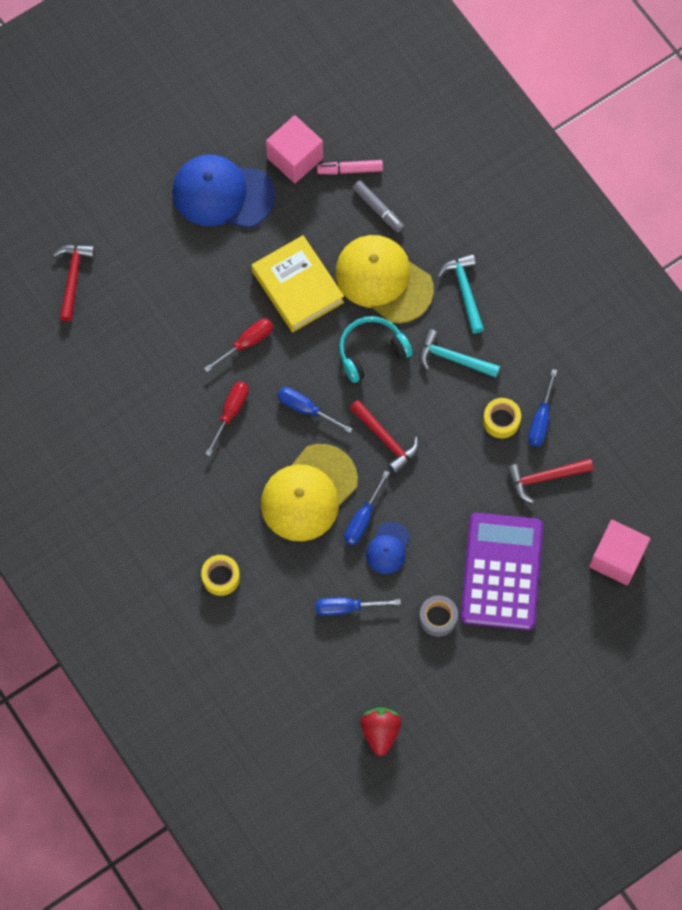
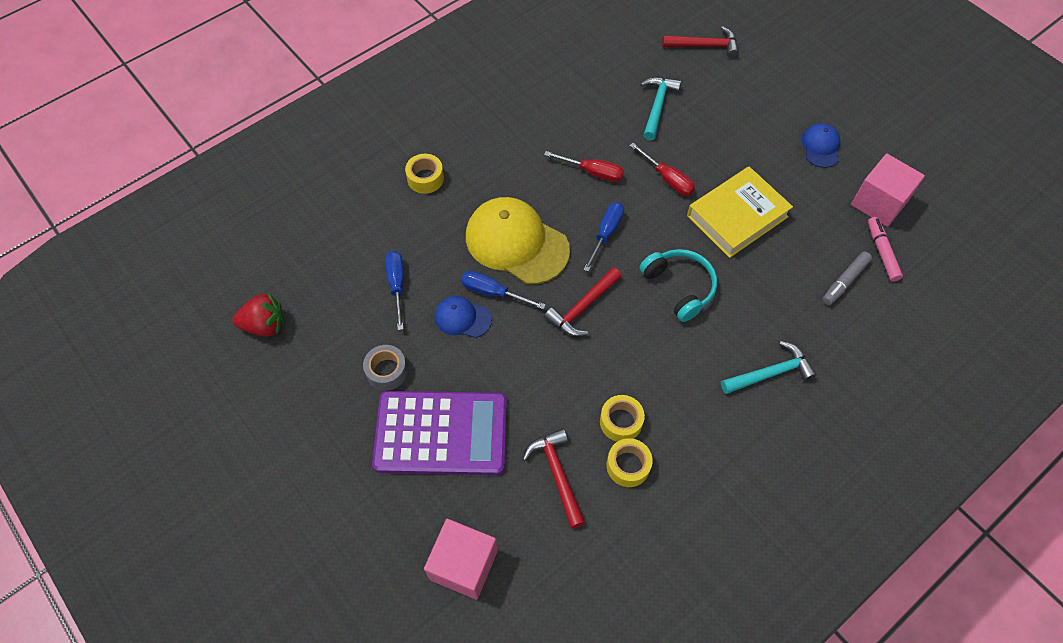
camera: 85 degrees right, 10 degrees down
(222, 194) = (820, 147): blue cap -> blue cap, size x0.50
(383, 280) = (764, 292): yellow cap -> none
(453, 358) = (686, 367): turquoise hammer -> turquoise hammer (657, 106)
(541, 420) = (628, 465): blue screwdriver -> yellow tape

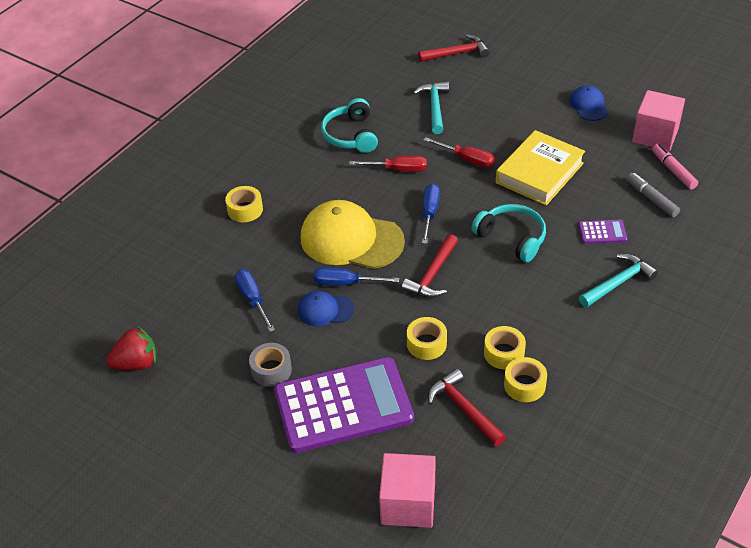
camera: 15 degrees left, 15 degrees down
(547, 387) = (426, 344): none -> yellow tape
(560, 118) = (351, 135): none -> turquoise headphones
(776, 307) = (602, 232): none -> purple calculator
(845, 281) = (651, 199): grey marker -> grey marker turned 120 degrees clockwise

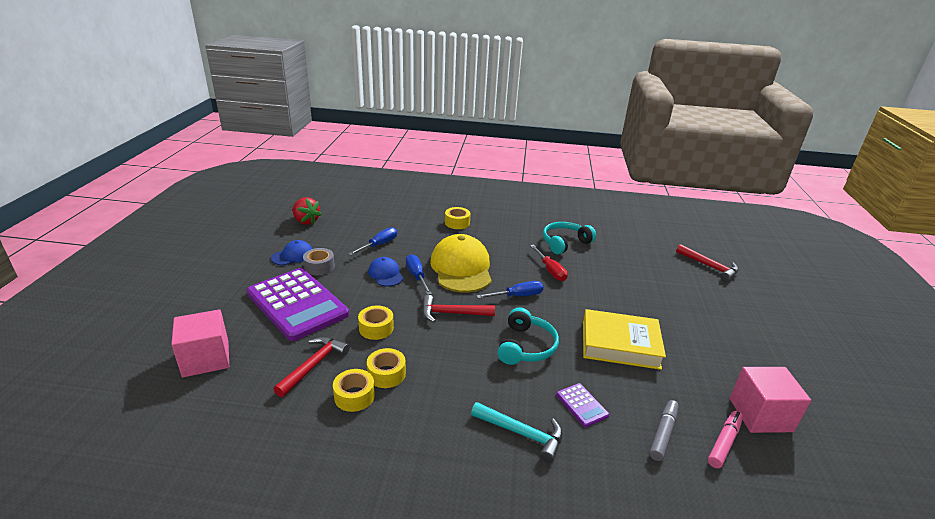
camera: 60 degrees right, 15 degrees down
(434, 107) = (635, 271): turquoise hammer -> none
(467, 159) = (594, 300): red screwdriver -> none
(589, 105) = (743, 355): blue cap -> blue cap (293, 256)

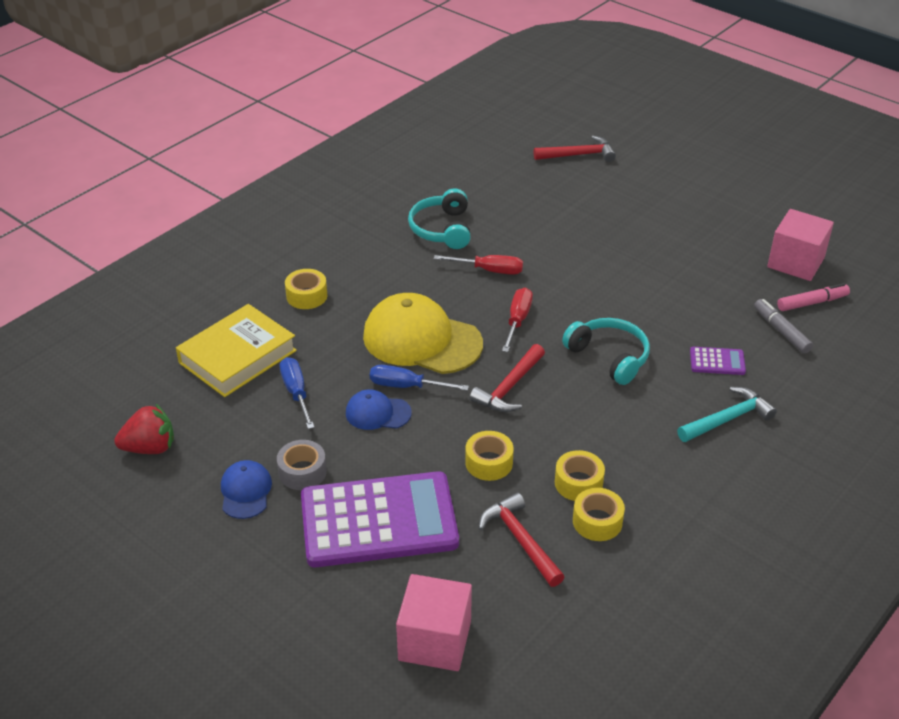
camera: 55 degrees left, 10 degrees up
(517, 296) = (517, 320): blue screwdriver -> red screwdriver
(620, 344) = (653, 290): yellow book -> yellow book (238, 357)
(724, 443) = (811, 303): pink marker -> pink marker turned 90 degrees clockwise

